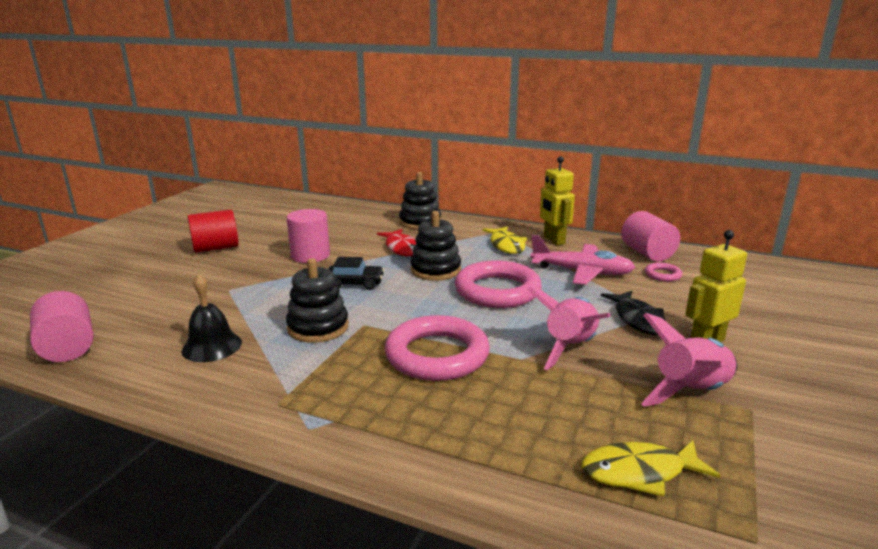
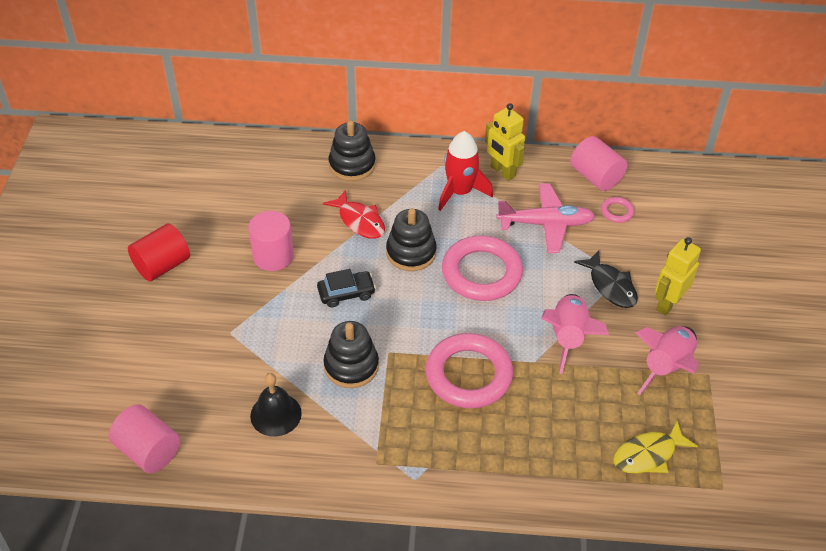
camera: 20 degrees left, 25 degrees up
(506, 245) = (460, 192): yellow fish -> red rocket

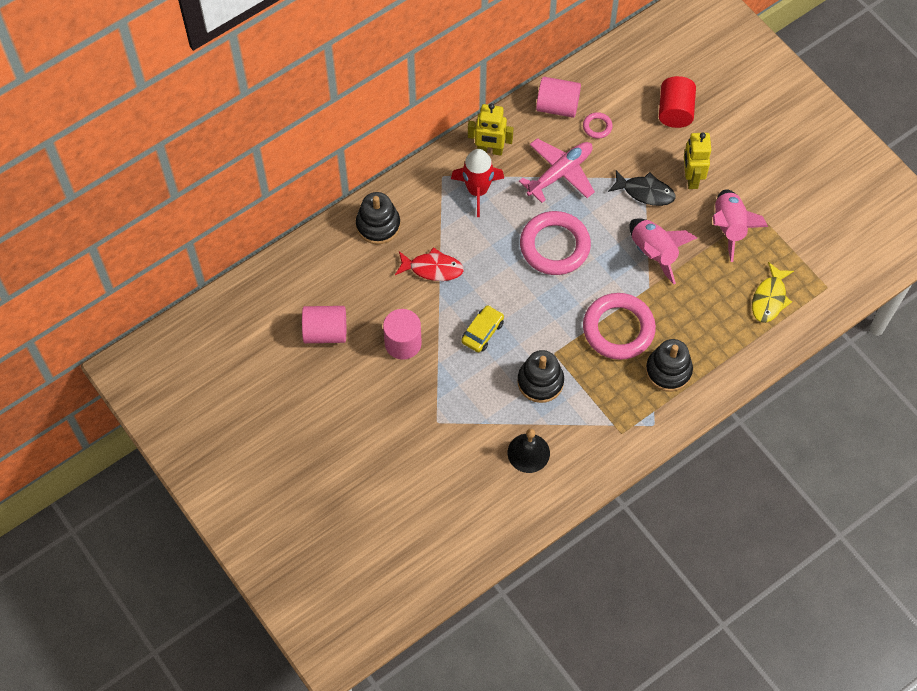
camera: 40 degrees left, 15 degrees up
(148, 450) = (476, 541): pink cylinder -> pink cylinder (325, 332)
(162, 265) = (334, 411): red cylinder -> red cylinder (675, 111)
(346, 293) = (482, 332): black car -> yellow car
(411, 252) = (493, 266): black stacking toy -> black stacking toy (668, 371)

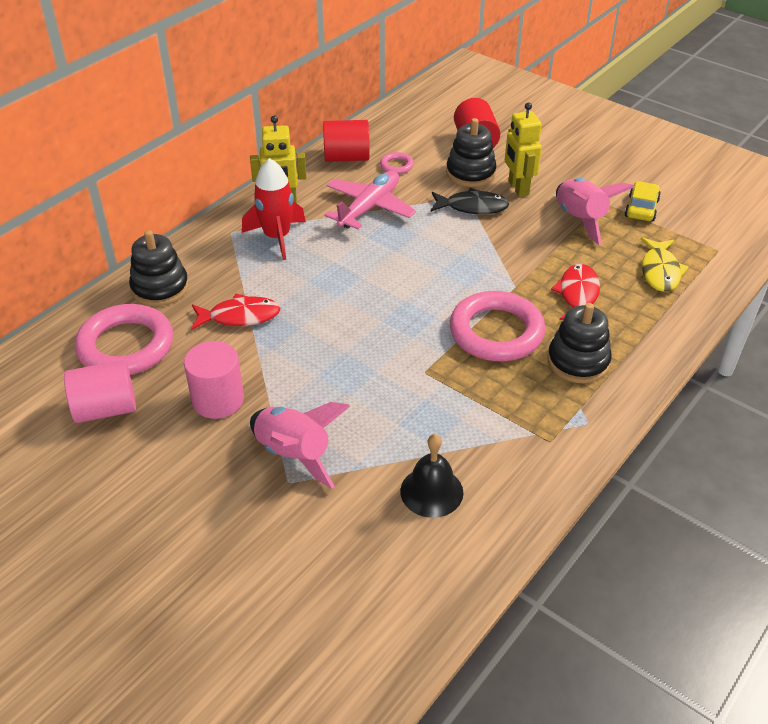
camera: 15 degrees left, 20 degrees down
(482, 332) = (323, 368): yellow car -> yellow car (641, 208)
(540, 382) = (418, 406): black stacking toy -> black stacking toy (470, 173)
(554, 246) = (386, 269): pink ring -> pink ring (126, 346)
(557, 106) = (347, 157): pink cylinder -> red cylinder
(654, 253) = (506, 255): pink rocket -> pink rocket (294, 454)
(694, 307) = (578, 295): none -> red fish

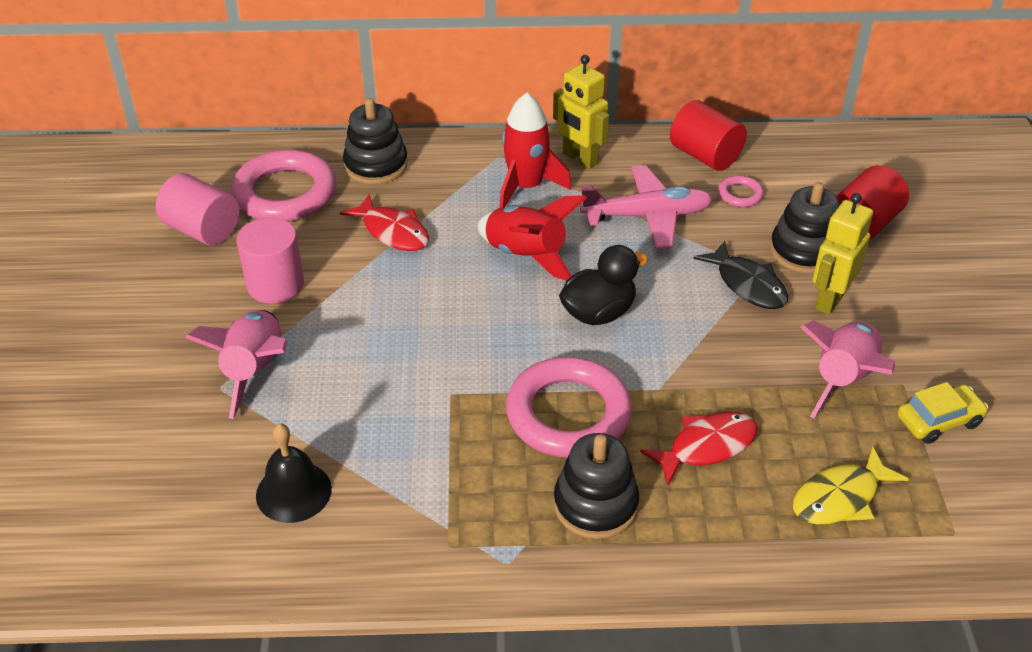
camera: 50 degrees right, 0 degrees up
(341, 273) = (526, 256): none -> red rocket
(427, 273) = (598, 313): none -> black duck

